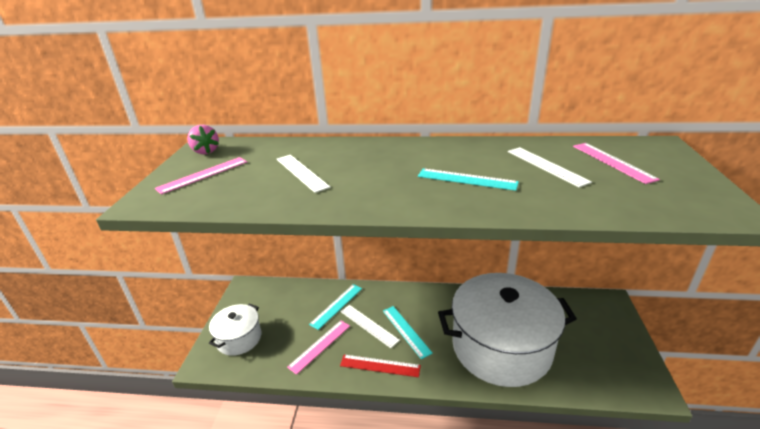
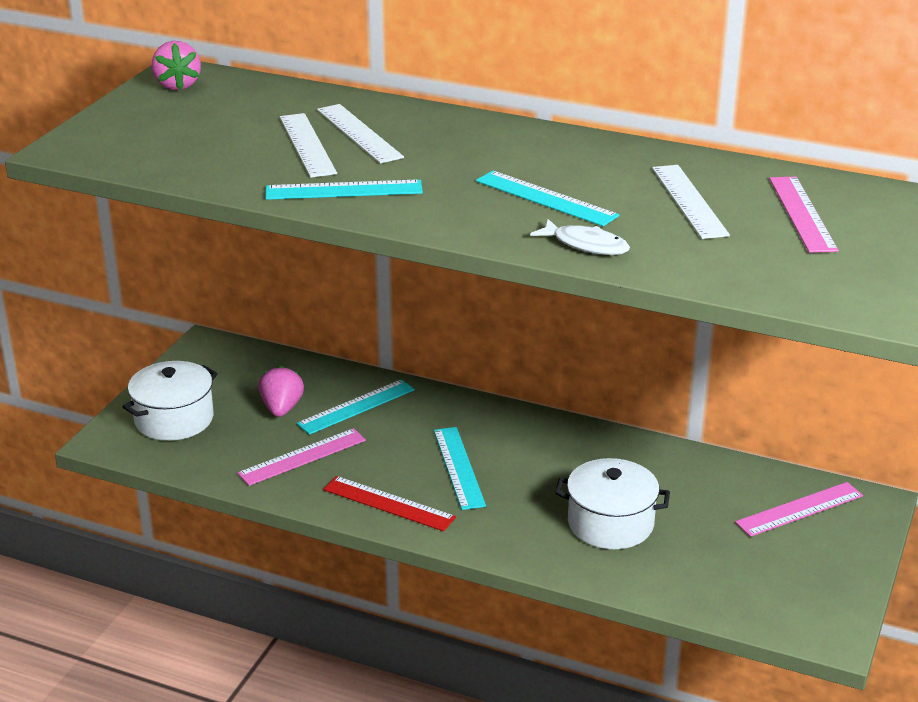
camera: 15 degrees right, 0 degrees up
(203, 175) = (162, 123): pink ruler -> pink ruler (799, 509)
(297, 316) = (282, 408): none -> pink strawberry
(341, 197) = (344, 190): none -> turquoise ruler
(369, 325) = (398, 446): white ruler -> white ruler (359, 133)
(501, 347) = (610, 523): white pot -> white pot, size x0.48
(518, 205) = (586, 245): none -> white fish

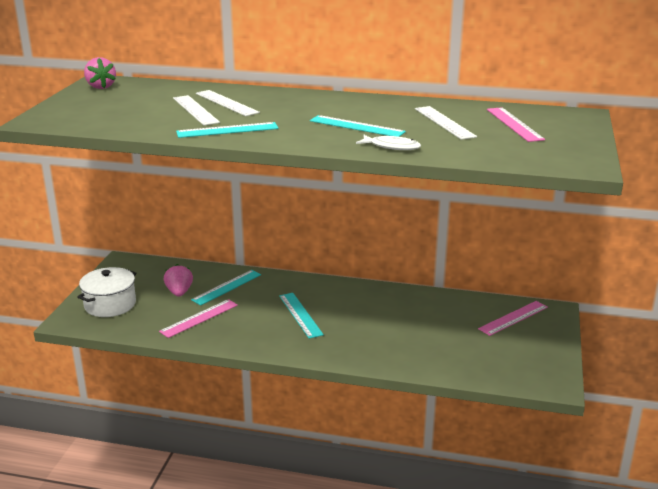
camera: 10 degrees left, 5 degrees down
(388, 503) = (261, 339): red ruler -> none
(610, 523) = (403, 337): white pot -> none

